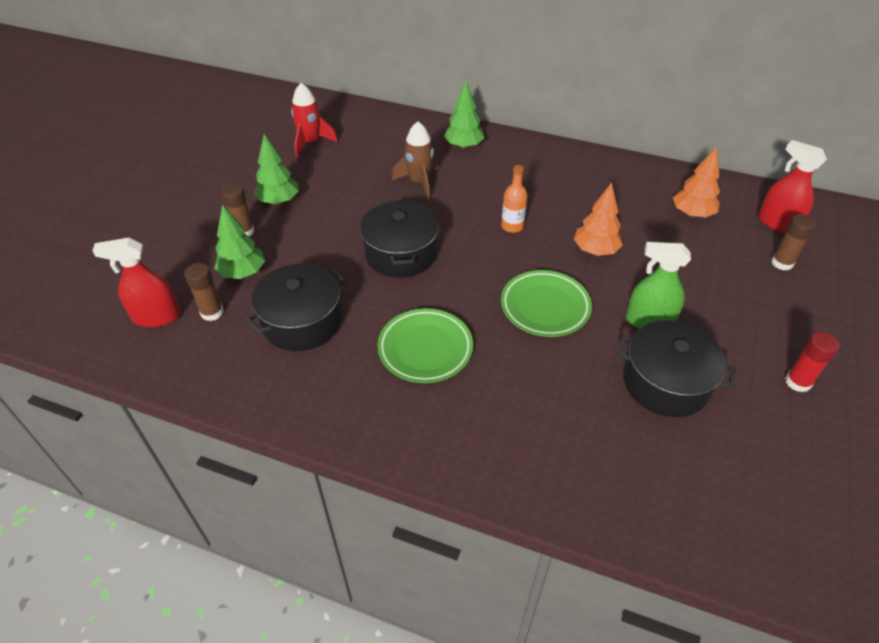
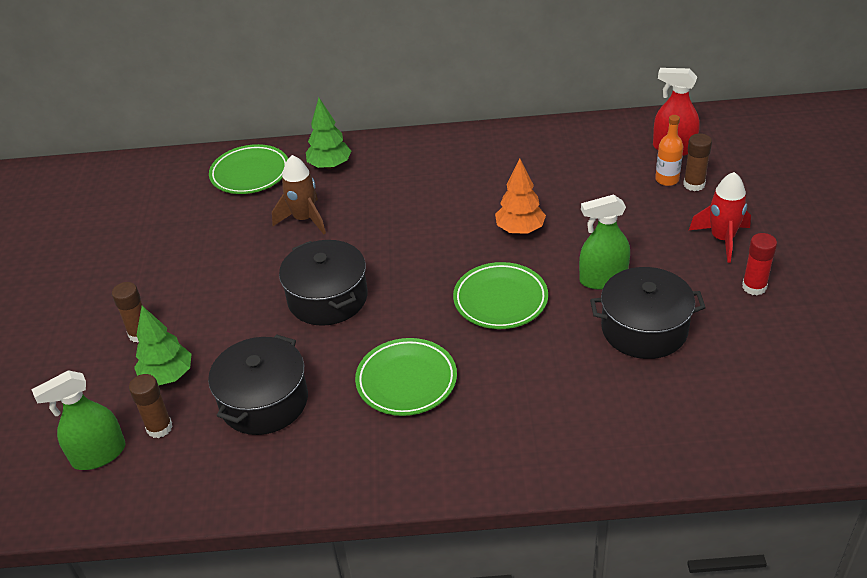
camera: 20 degrees left, 5 degrees down
(156, 317) = (99, 454): red spray bottle -> green spray bottle
(279, 201) = (159, 288): green tree -> none
(310, 143) = (156, 214): red rocket -> red rocket (722, 239)
(398, 133) = (250, 174): none -> green plate
(512, 226) = (426, 233): orange bottle -> orange bottle (667, 179)
(692, 214) = (592, 164): orange tree -> none

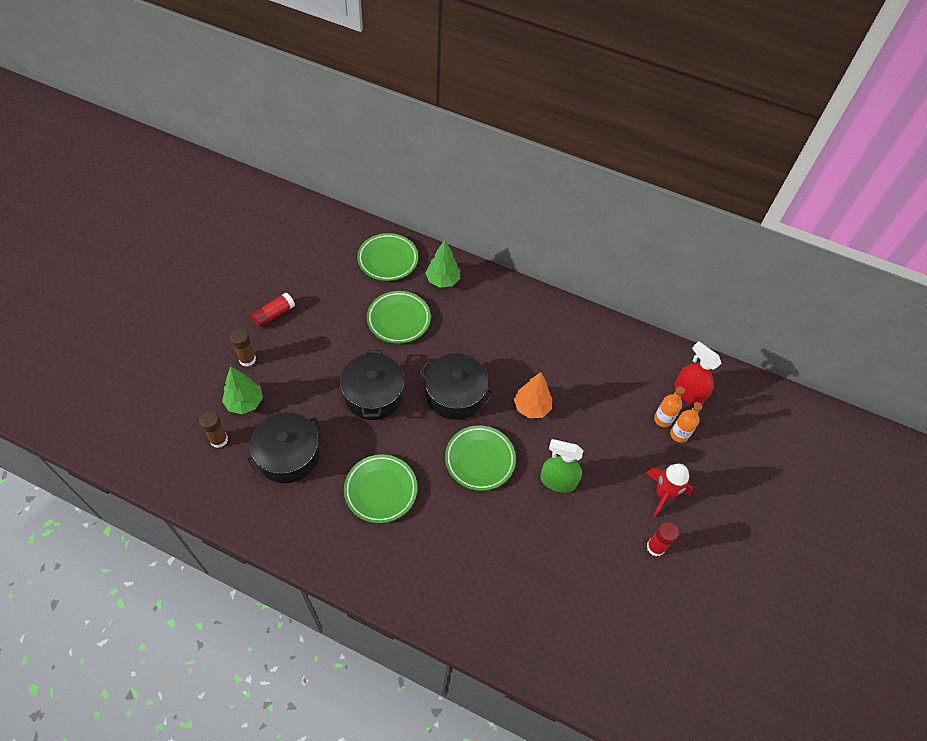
camera: 20 degrees right, 15 degrees up
(99, 454) = (175, 440): green spray bottle -> none
(144, 278) = (274, 314): none -> red glue stick
(304, 219) = (398, 319): brown rocket -> green plate
(644, 329) = (556, 538): black pot -> black pot (455, 395)
(694, 184) = (679, 434): brown glue stick -> orange bottle

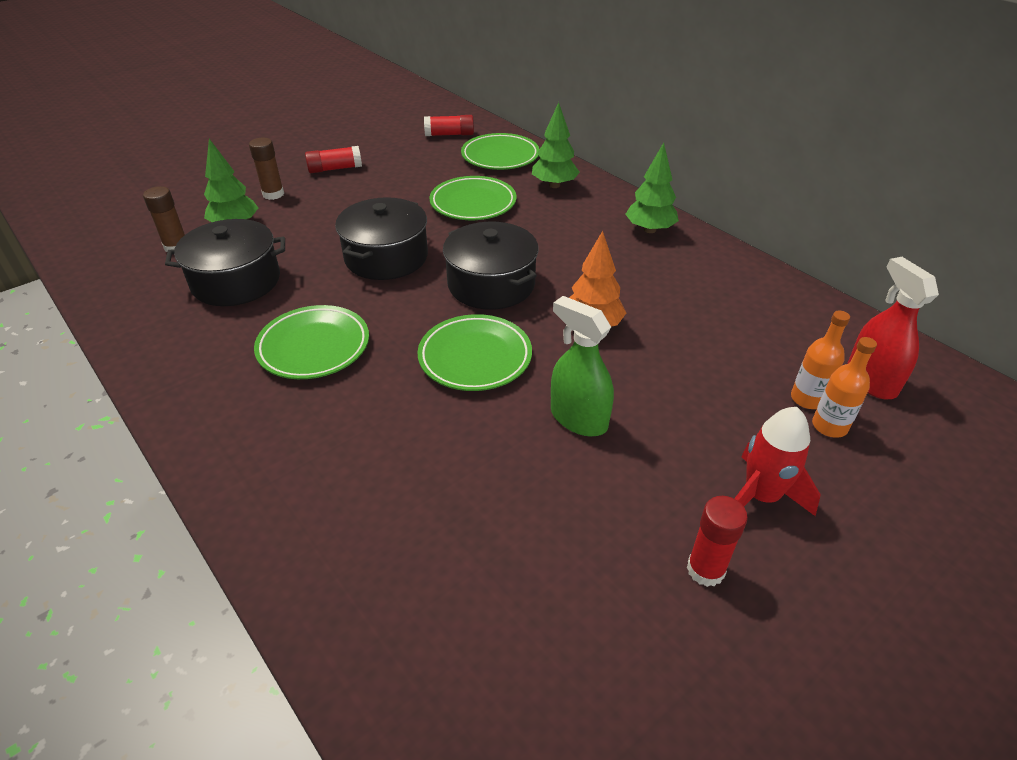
camera: 30 degrees right, 15 degrees down
(334, 244) = (449, 134): none -> red glue stick
(525, 307) = (649, 230): none -> green tree

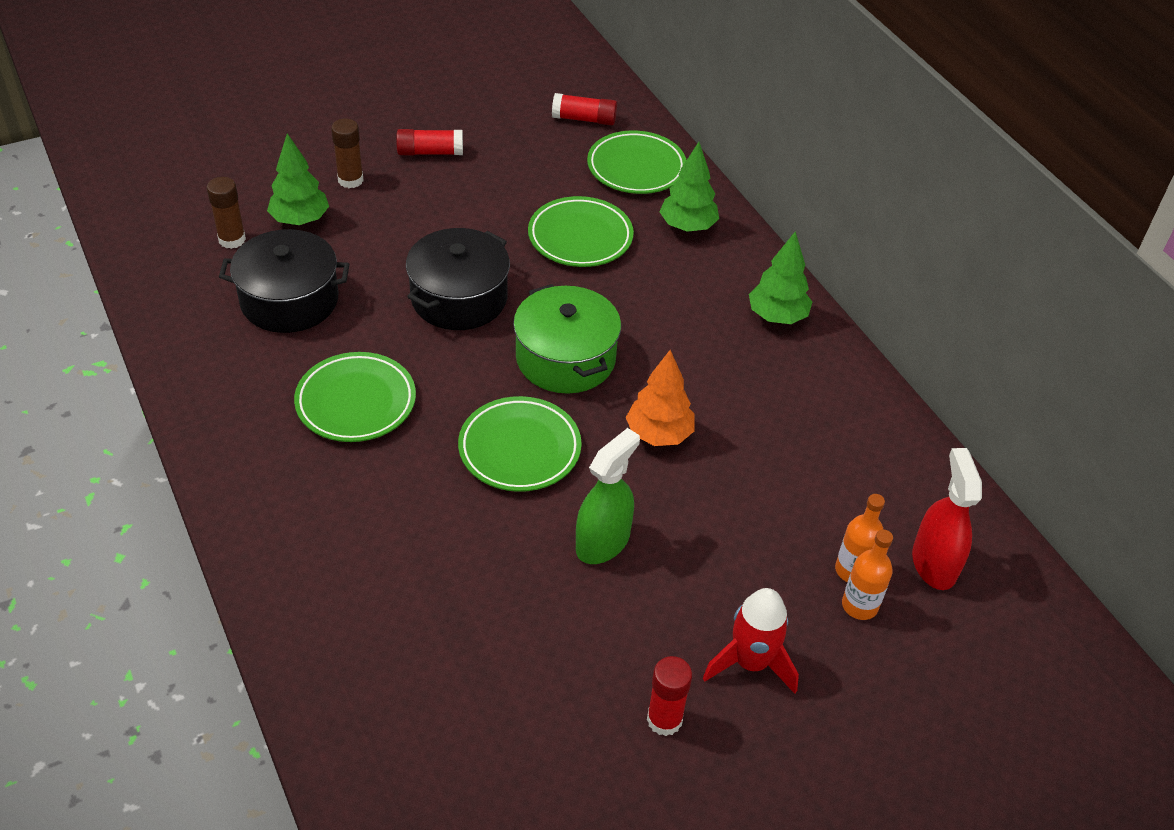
camera: 10 degrees right, 5 degrees up
(491, 284) = (565, 358): black pot -> green pot
(578, 419) = (603, 542): green spray bottle -> green spray bottle turned 75 degrees clockwise

